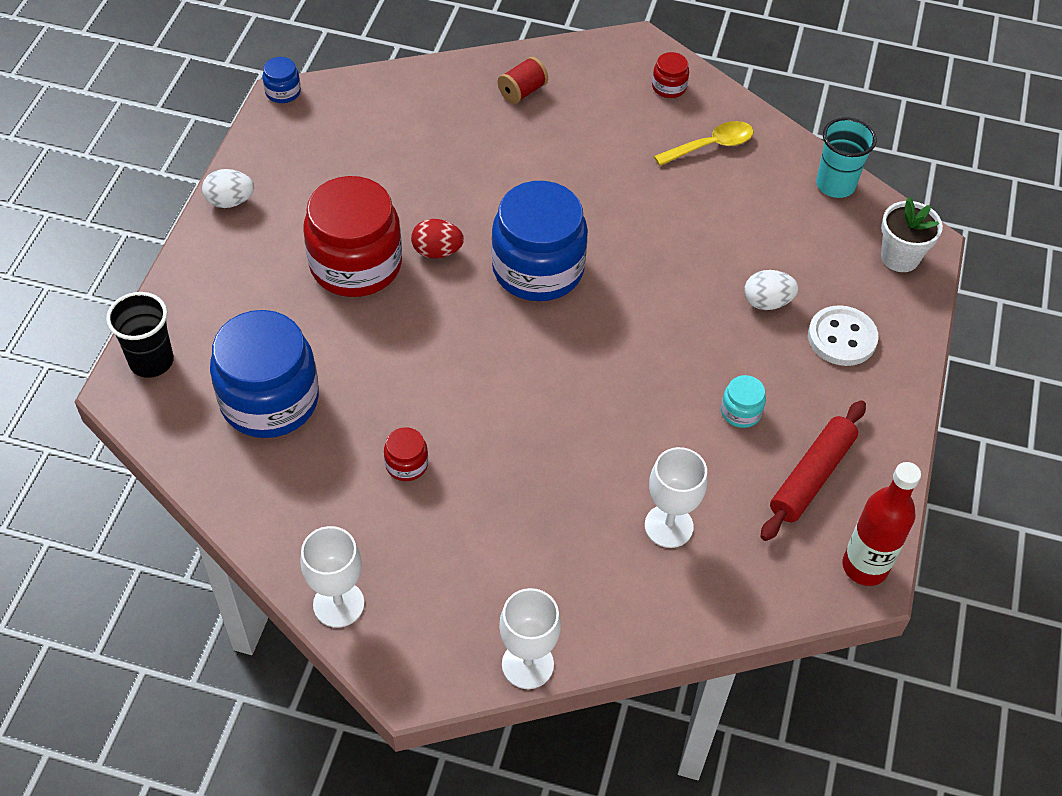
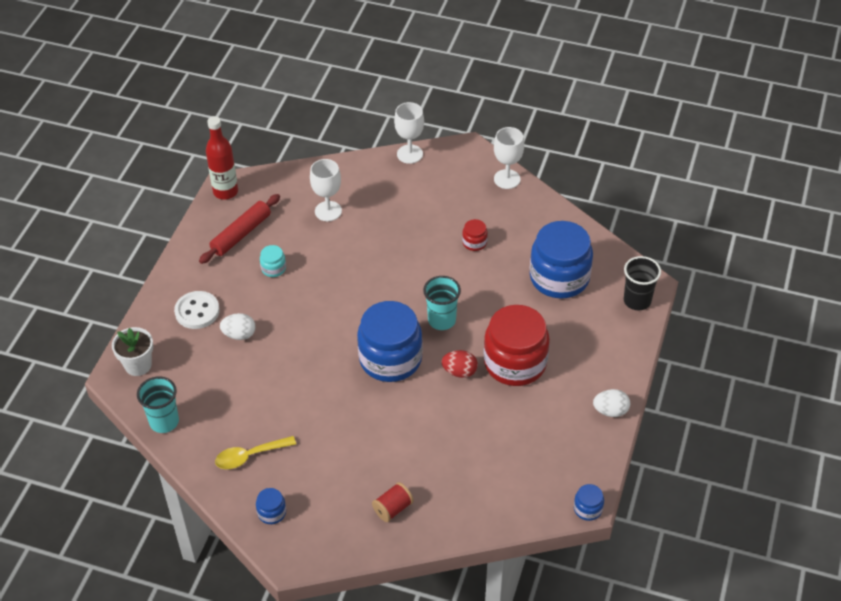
camera: 175 degrees left, 5 degrees down
(463, 327) = (441, 320): none -> turquoise cup
(669, 87) = (272, 512): red jar -> blue jar

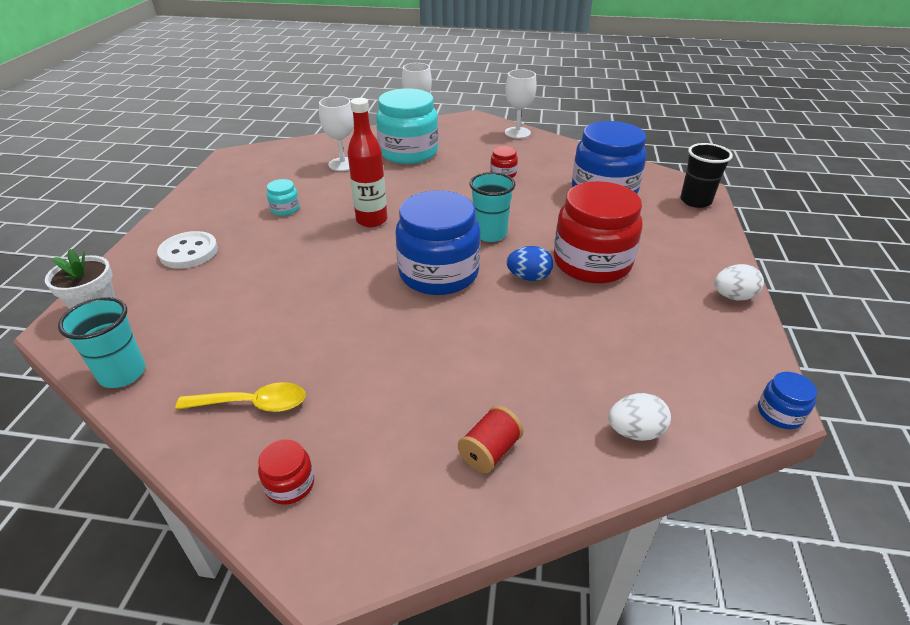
camera: 10 degrees left, 10 degrees down
(225, 192) = (231, 159): red bottle -> red bottle (371, 220)
(239, 335) = (242, 268): white egg -> white egg (635, 432)
(241, 234) = (247, 186): red rolling pin -> none
(249, 456) = (253, 404): yellow spoon -> yellow spoon turned 150 degrees counterclockwise
(272, 512) = (290, 484): blue jar -> red jar
(392, 199) = (408, 152): none -> turquoise jar
(459, 372) = (528, 277): red egg -> blue egg

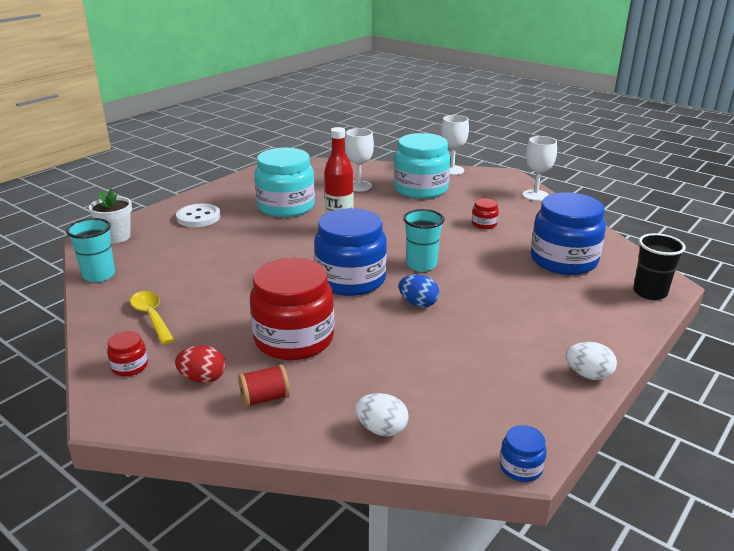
camera: 30 degrees right, 10 degrees down
(253, 404) = (151, 317): yellow spoon -> yellow spoon turned 150 degrees counterclockwise
(285, 209) = (286, 207): turquoise jar -> turquoise jar, size x2.38
(397, 459) = (203, 378): none -> red egg
(592, 262) = (485, 310): red jar -> red jar (294, 339)

